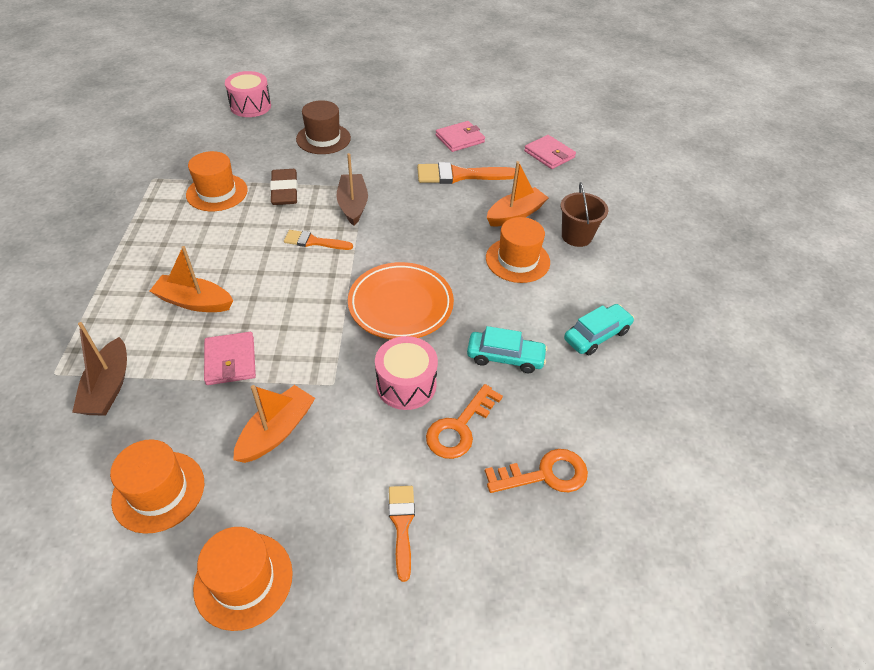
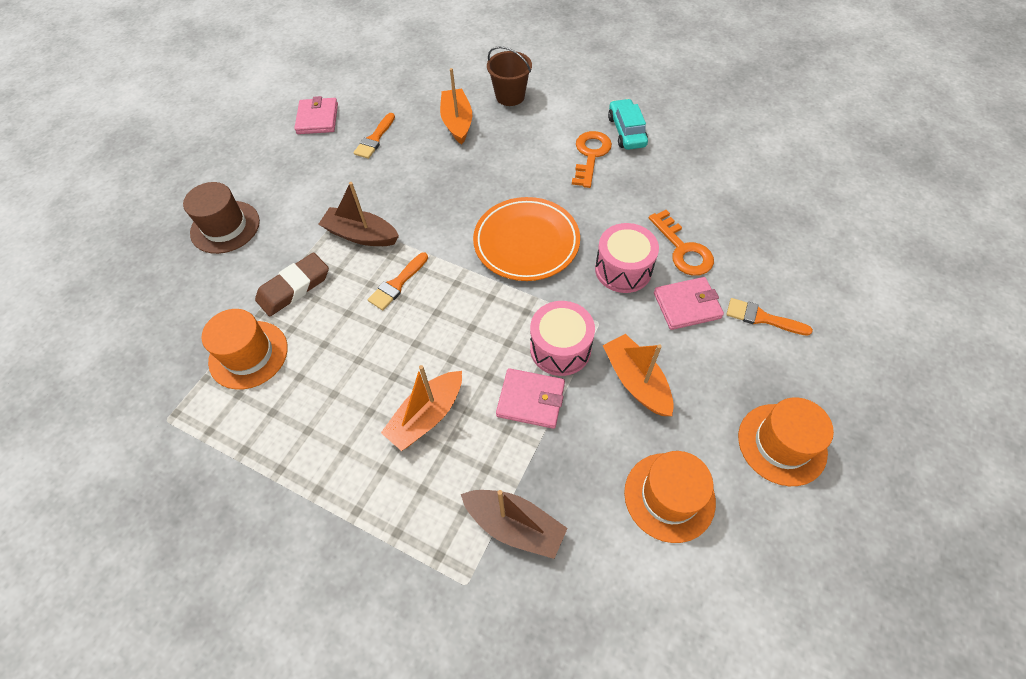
camera: 60 degrees left, 10 degrees up
(250, 106) = (95, 279): pink drum -> pink drum (560, 348)
(285, 191) = (294, 287): brown eraser -> brown eraser turned 60 degrees counterclockwise
(460, 175) = (375, 139): orange brush -> orange brush, size x0.60
(505, 357) = (623, 194): turquoise car -> none
(517, 260) = (516, 144): orange hat -> none
(544, 474) = (745, 215): orange key -> orange key (590, 155)
(549, 154) = (390, 68): pink wallet -> pink wallet (687, 305)

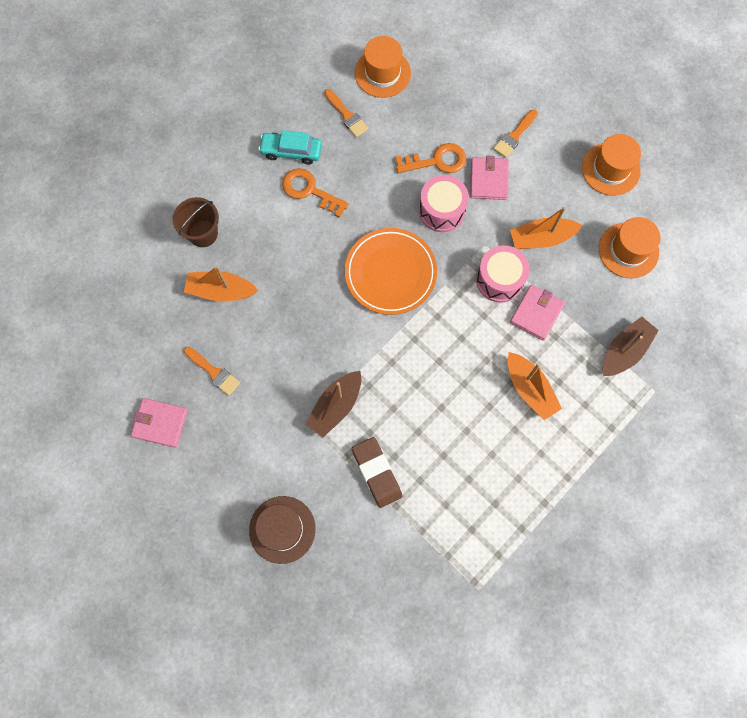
camera: 75 degrees left, 15 degrees up
(248, 354) = (435, 518): orange hat -> orange hat (382, 73)
(397, 284) = (400, 386): orange brush -> orange brush (347, 115)

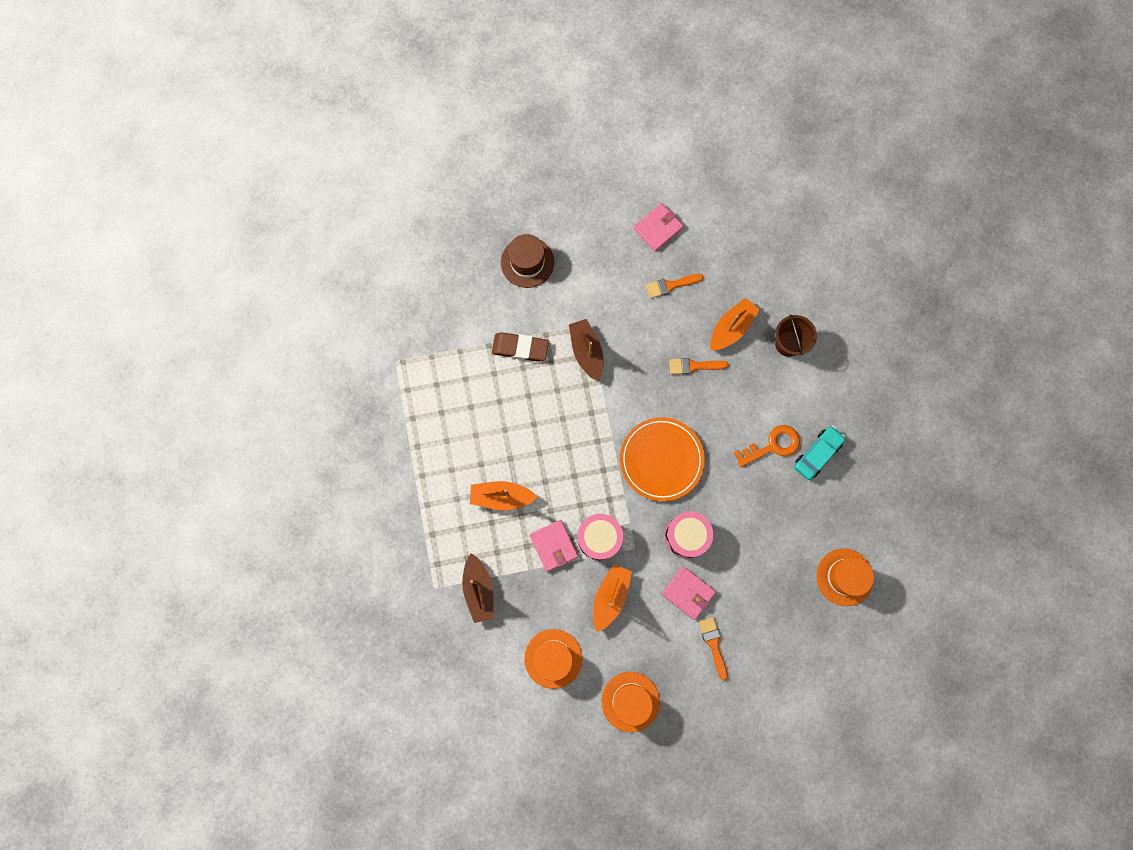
camera: 125 degrees right, 5 degrees up
(347, 115) = (822, 520): orange brush -> orange brush (694, 366)
(436, 161) = (733, 563): orange key -> none

